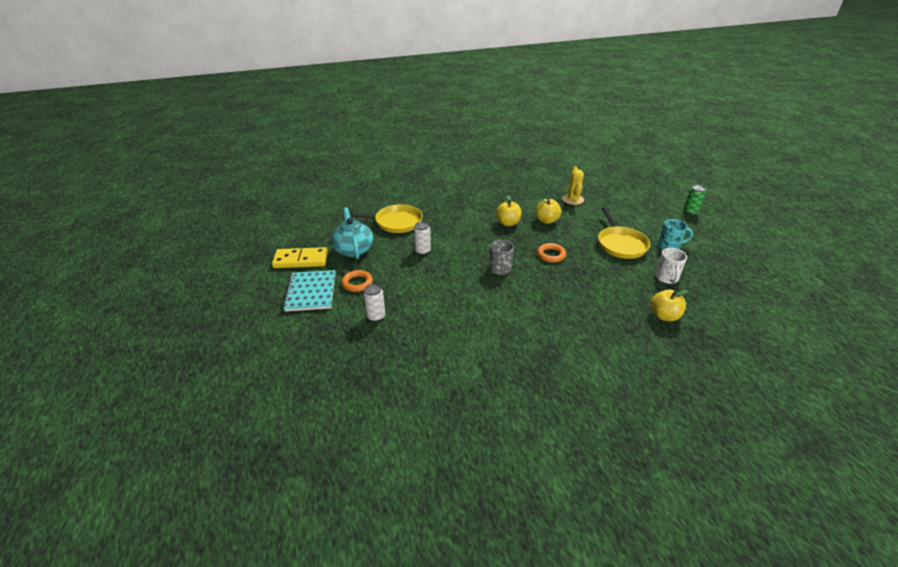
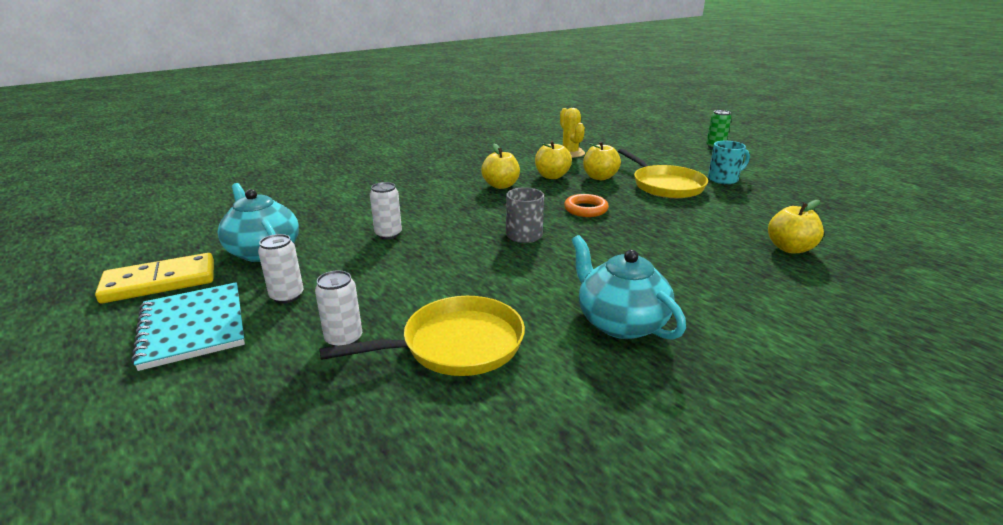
camera: 20 degrees left, 10 degrees down
(357, 283) = (287, 296): orange ring -> white can
(395, 222) = (326, 208): yellow pan -> yellow pan (456, 345)
(518, 341) = (620, 322): none -> turquoise teapot
(579, 227) = (600, 177): none -> yellow apple
(667, 278) = (752, 209): white mug -> none

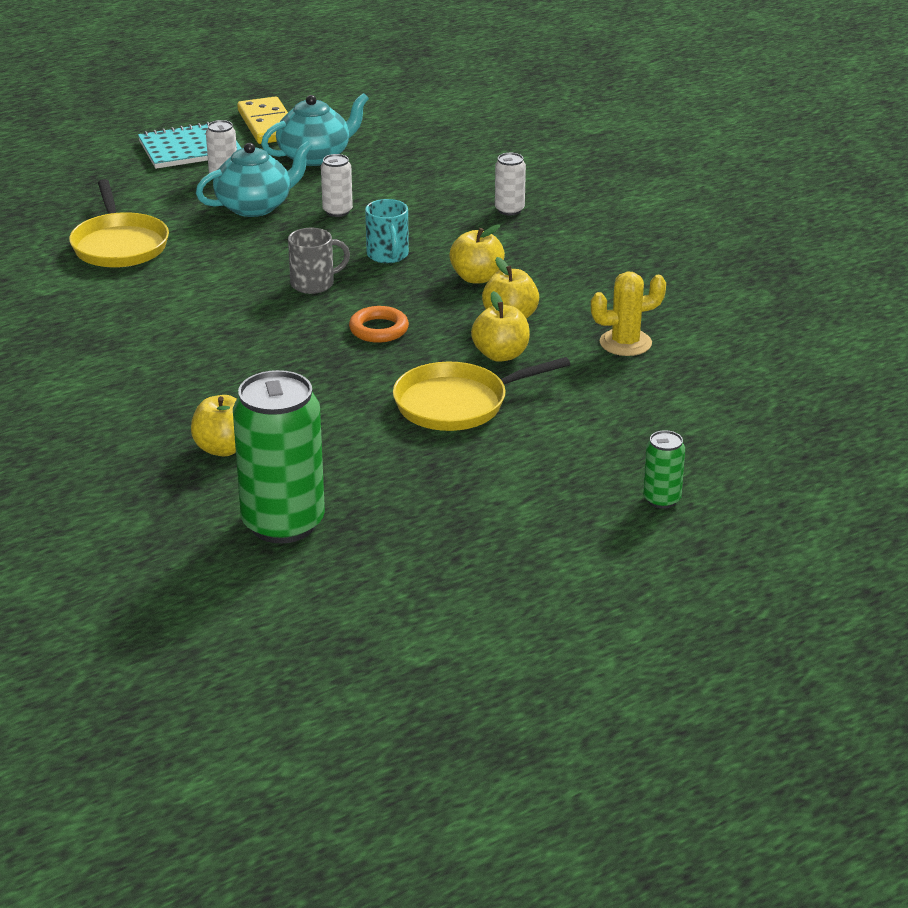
camera: 95 degrees right, 5 degrees up
(344, 339) = (147, 203): white can -> white can (509, 210)
(620, 322) = (118, 316): turquoise teapot -> turquoise teapot (255, 206)
(724, 179) = (477, 463): turquoise mug -> turquoise mug (388, 255)
(850, 222) = (283, 523): none -> green can

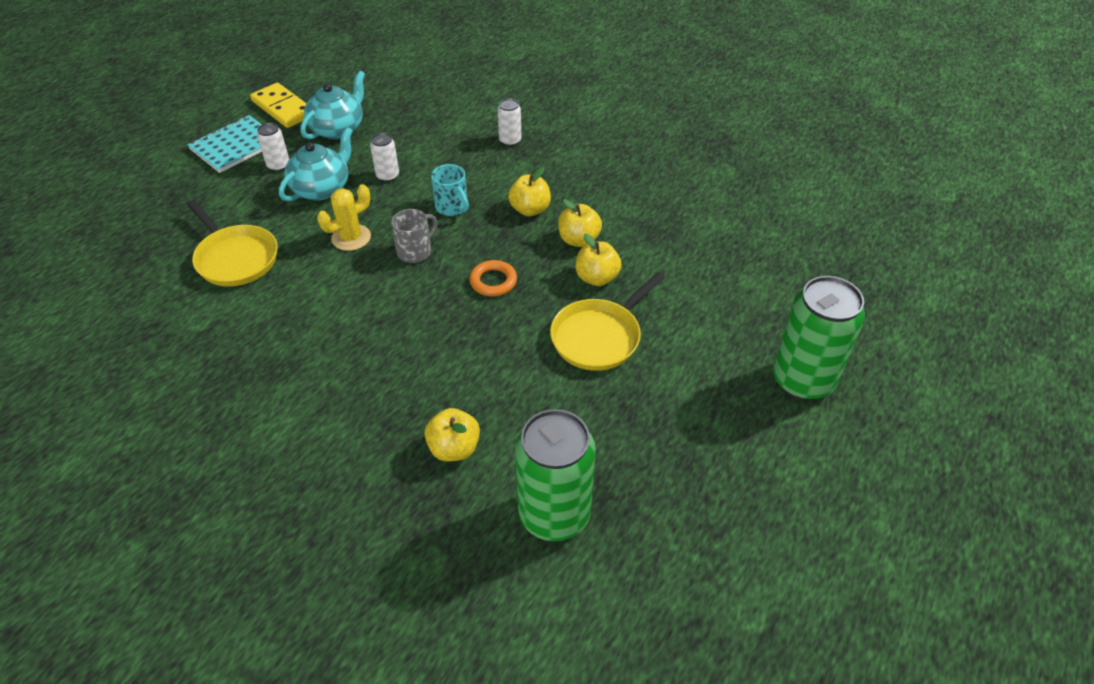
camera: 25 degrees left, 15 degrees up
(625, 343) = (672, 239): yellow cactus -> yellow cactus (351, 238)
(661, 499) = (802, 380): green can -> green can, size x2.15

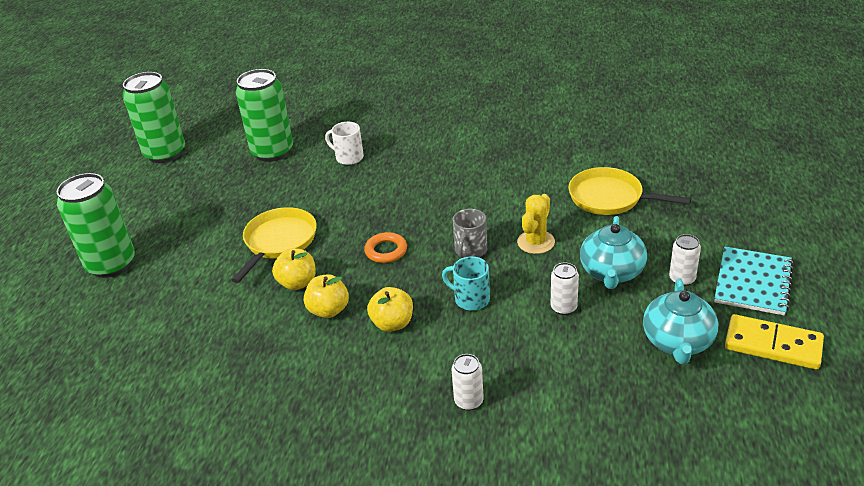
camera: 160 degrees right, 10 degrees down
(454, 448) = (348, 157): yellow apple -> white mug
(729, 597) = (165, 153): none -> green can

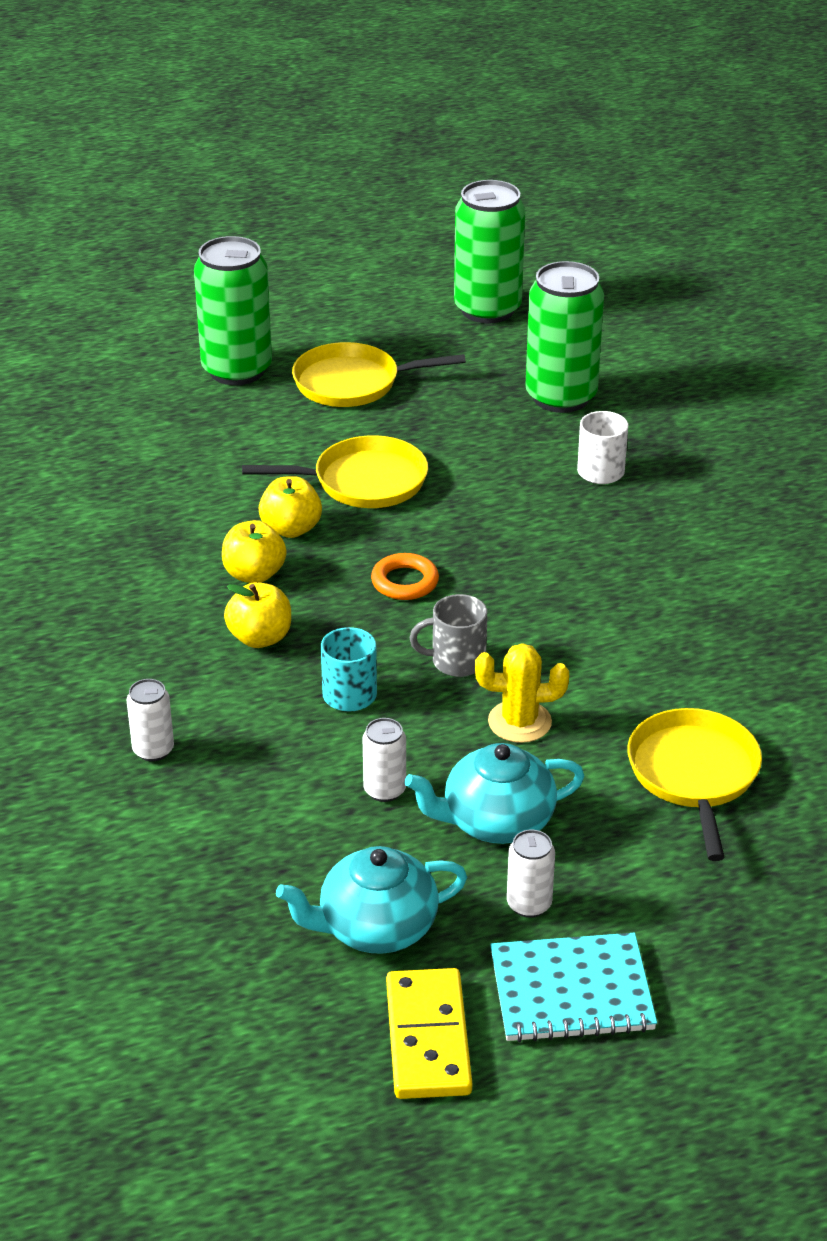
camera: 60 degrees right, 0 degrees up
(179, 220) = (353, 383): none -> yellow pan

